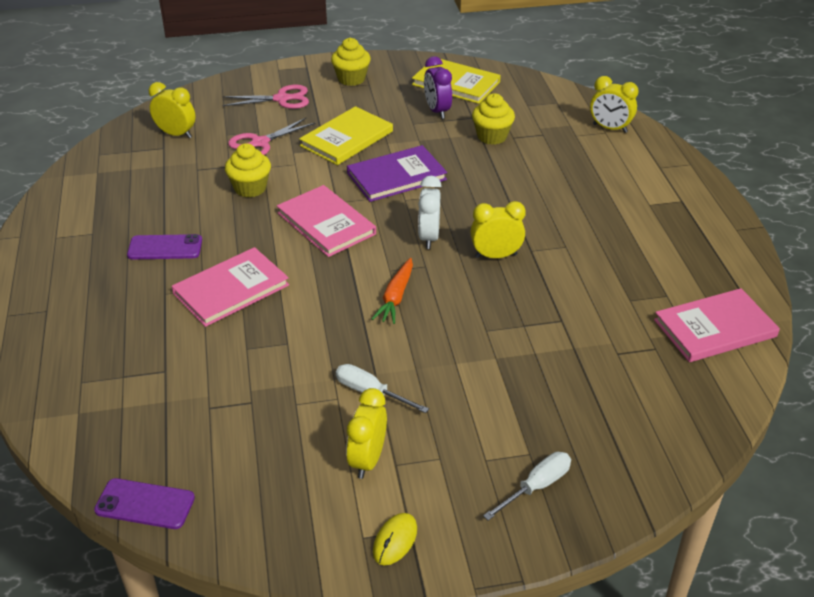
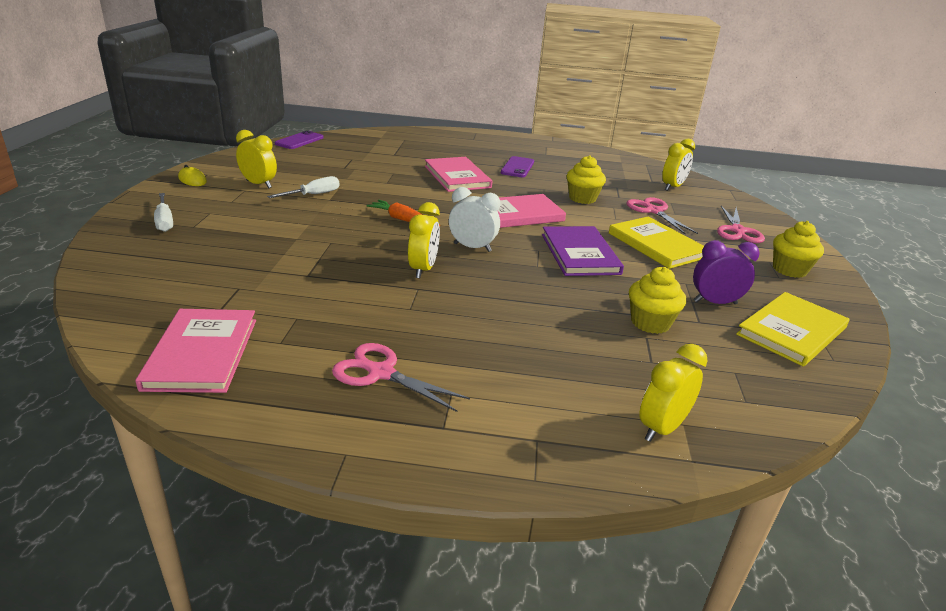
camera: 105 degrees right, 10 degrees down
(656, 237) = (381, 373): none -> pink scissors

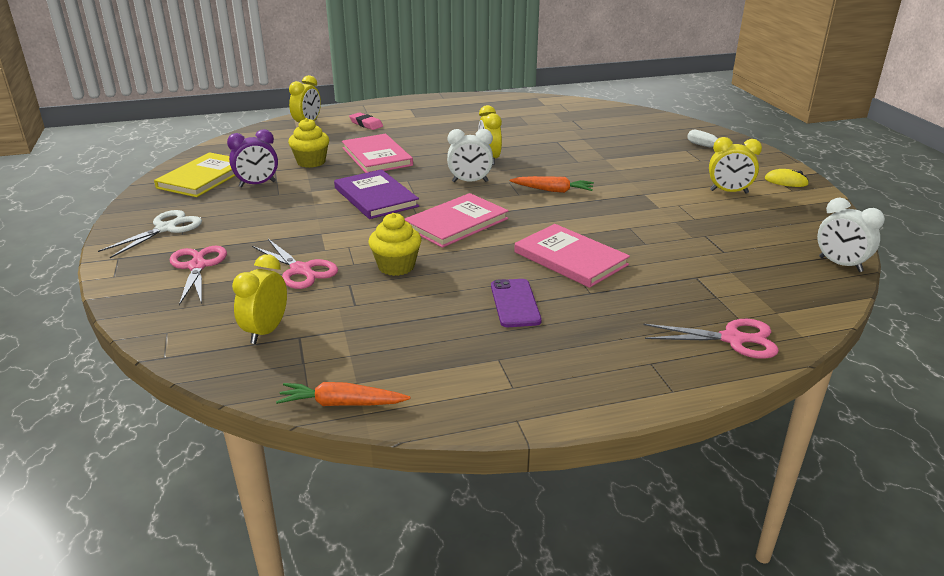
camera: 160 degrees right, 0 degrees up
(202, 353) = (547, 107): pink book -> pink book (376, 157)
(299, 141) = (840, 264): purple phone -> white clock
(313, 195) = (665, 194): white screwdriver -> none
(381, 373) = (456, 116): pink scissors -> pink scissors (732, 339)
(551, 395) = (366, 124): none -> pink eraser
(629, 158) = (341, 404): none -> orange carrot
(656, 245) = (301, 223): yellow book -> none
(789, 270) = (166, 228): yellow cupcake -> white scissors

